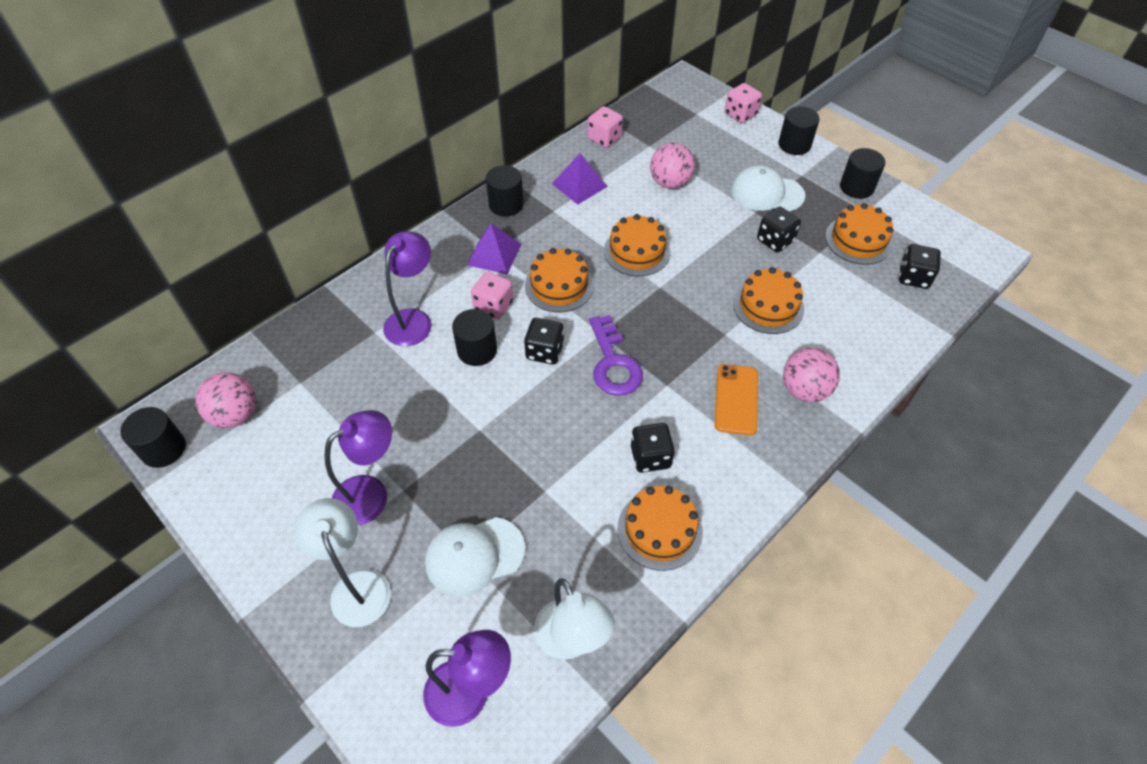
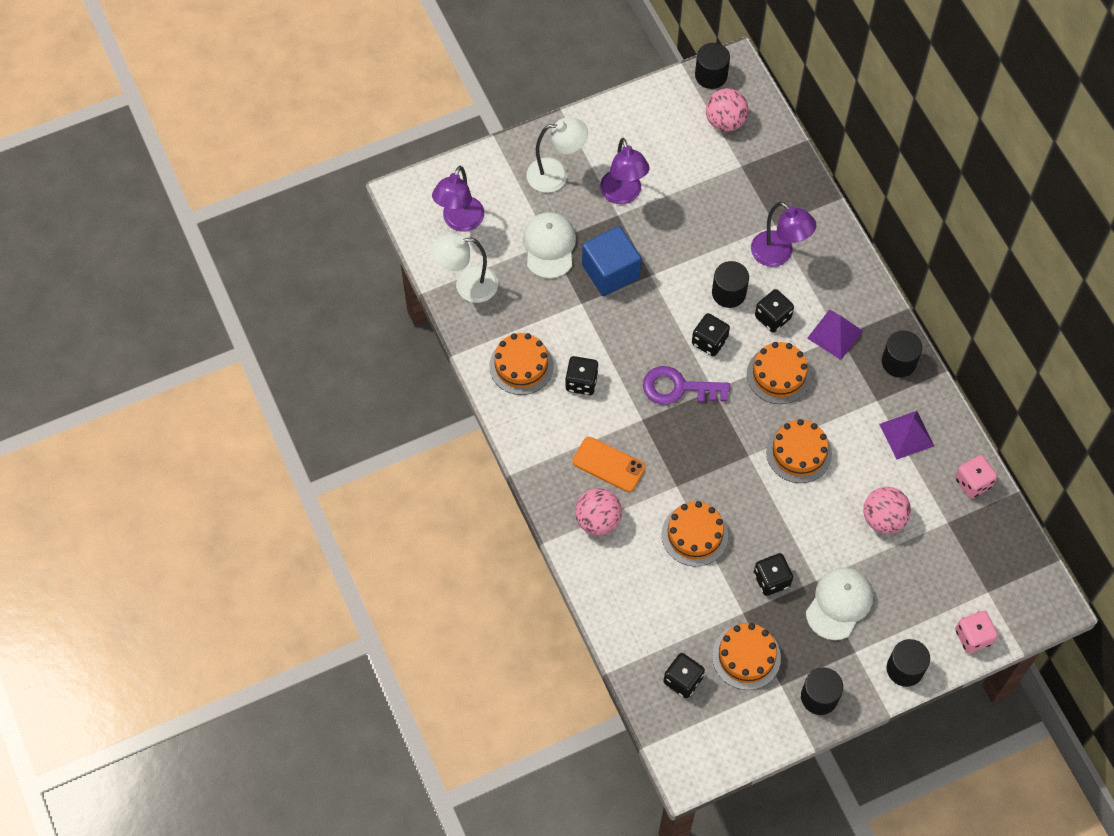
camera: 110 degrees right, 10 degrees up
(489, 473) = (610, 272): none -> blue cube
(493, 306) = (772, 317): pink dice -> black dice

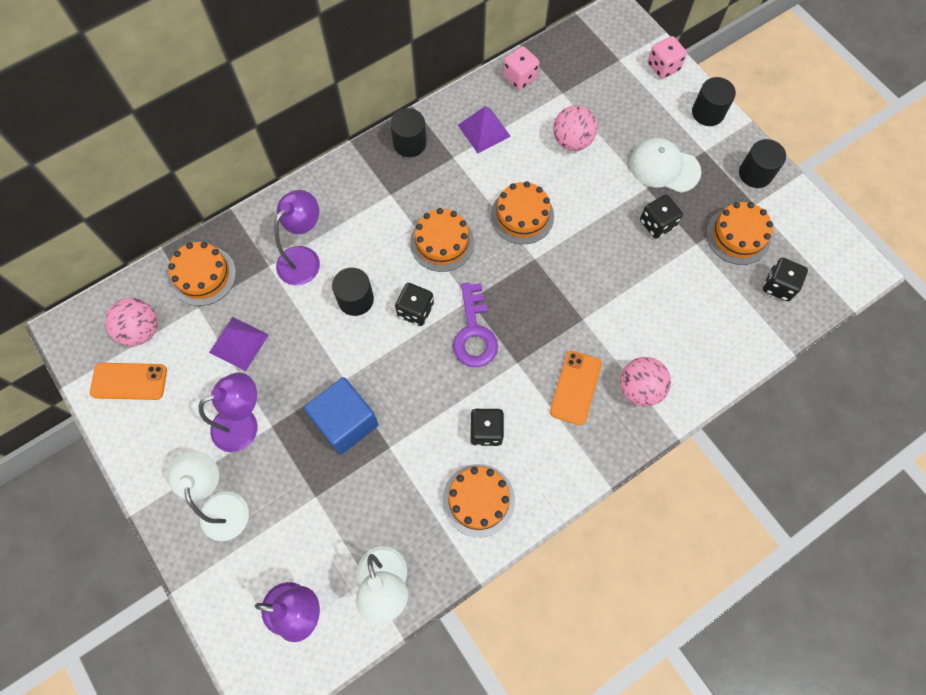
camera: 100 degrees left, 5 degrees up
(549, 246) = (321, 496): white cap -> none
(678, 111) = (129, 381): none -> orange phone
(694, 535) = (630, 295): orange cake -> orange cake (203, 275)
(711, 75) = (79, 353): black cylinder -> none
(772, 317) = (378, 255): black dice -> none
(835, 334) = (388, 198): purple pyramid -> purple pyramid (239, 343)

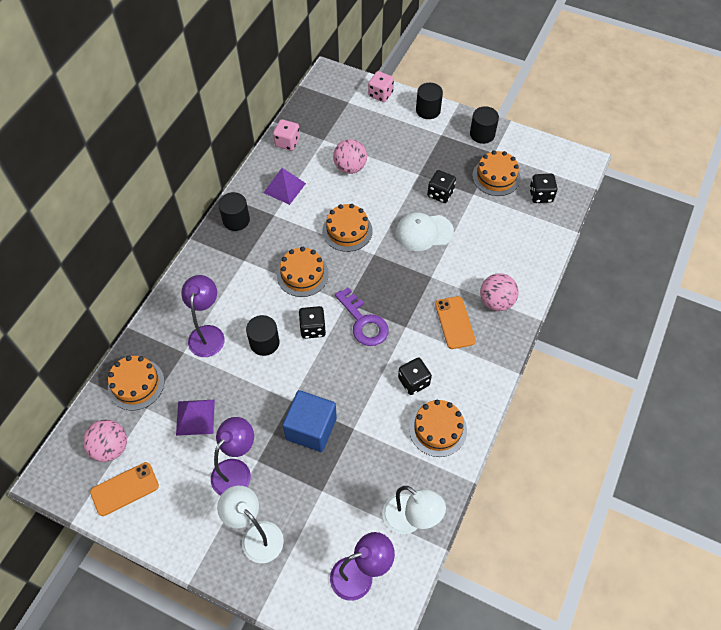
camera: 30 degrees left, 10 degrees down
(664, 167) = (422, 156): white cap -> white cap (424, 232)

